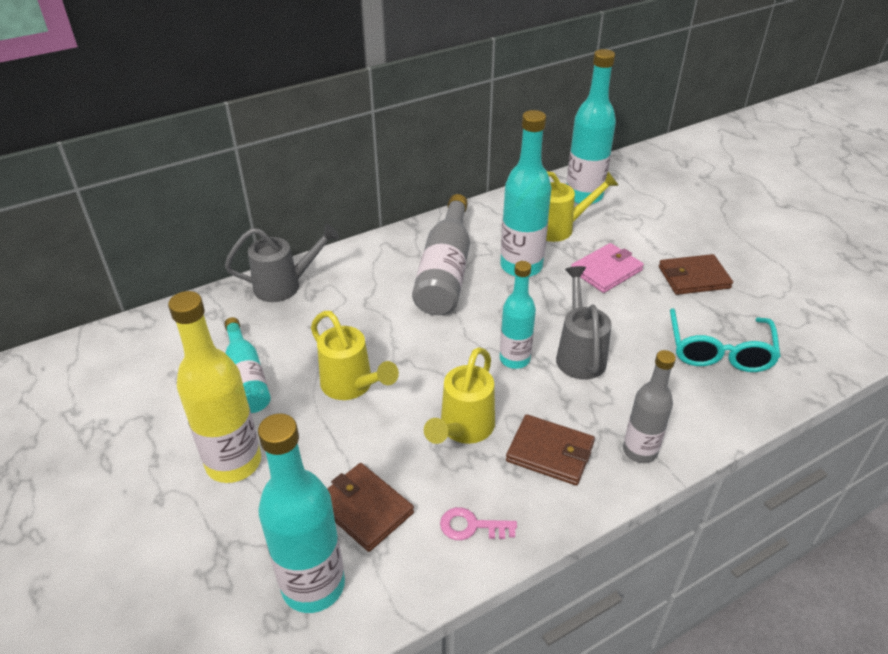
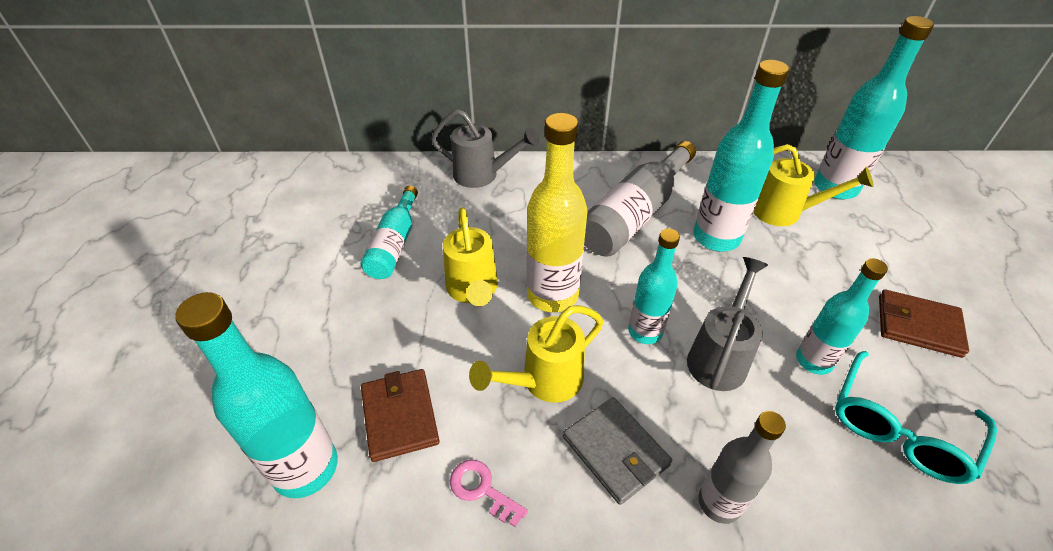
camera: 30 degrees right, 5 degrees up
(234, 463) = (330, 316): yellow bottle -> yellow bottle (552, 295)
(550, 452) = (615, 451): brown wallet -> grey wallet
(606, 270) = (811, 277): pink wallet -> none
(643, 330) = (813, 361): none -> turquoise bottle

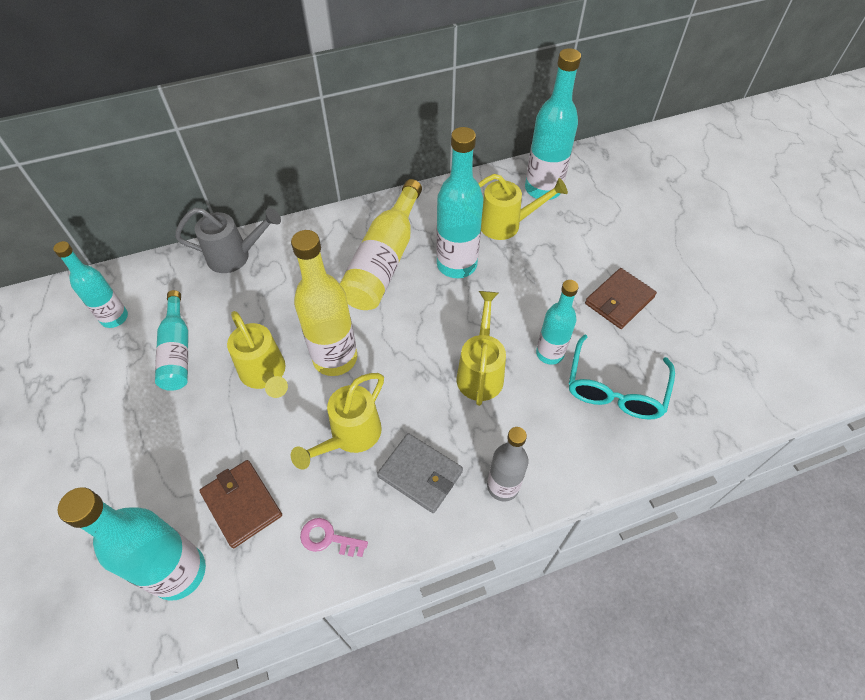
camera: 20 degrees left, 10 degrees up
(634, 214) = (384, 260): grey bottle -> yellow bottle
(645, 331) = (419, 368): turquoise bottle -> turquoise bottle (114, 318)
(720, 356) = (480, 371): grey watering can -> yellow watering can
(918, 325) = (619, 300): brown wallet -> brown wallet turned 45 degrees counterclockwise

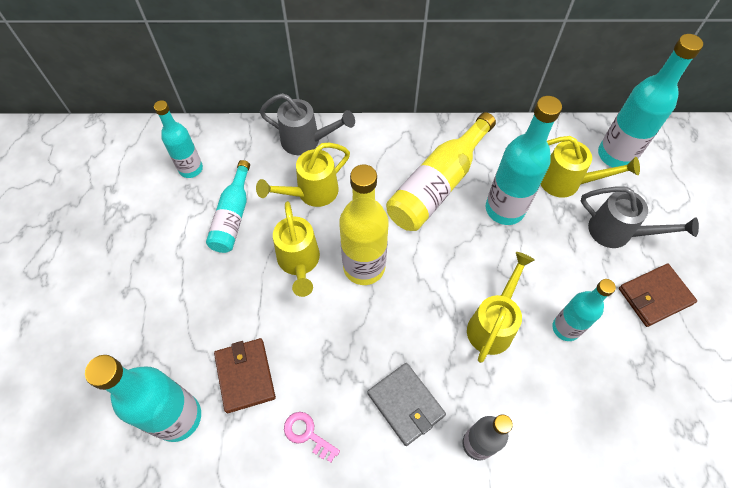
camera: 20 degrees right, 5 degrees up
(350, 437) = (354, 346): yellow watering can -> yellow watering can (311, 193)
(567, 255) = (617, 233): none -> grey watering can
(615, 388) = (619, 385): turquoise glasses -> none

